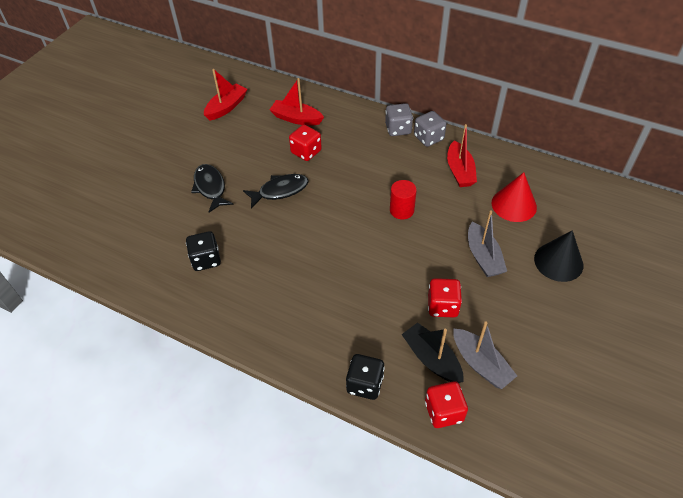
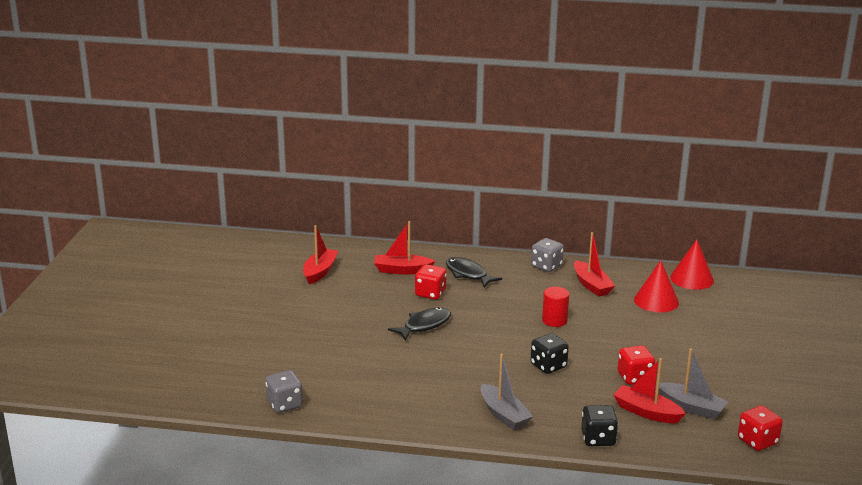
camera: 20 degrees left, 25 degrees down
(206, 260) = (385, 385): black dice -> black dice (548, 366)
(210, 188) = (349, 334): black fish -> black fish (468, 274)
(398, 129) = (512, 264): grey dice -> grey dice (285, 404)
(431, 359) = (646, 412): black boat -> red boat
(444, 411) = (678, 442): red dice -> red dice (757, 441)
(483, 257) = (650, 340): grey boat -> grey boat (504, 415)
(558, 262) = (718, 332): black cone -> none
(564, 182) = (692, 279): none -> red cone

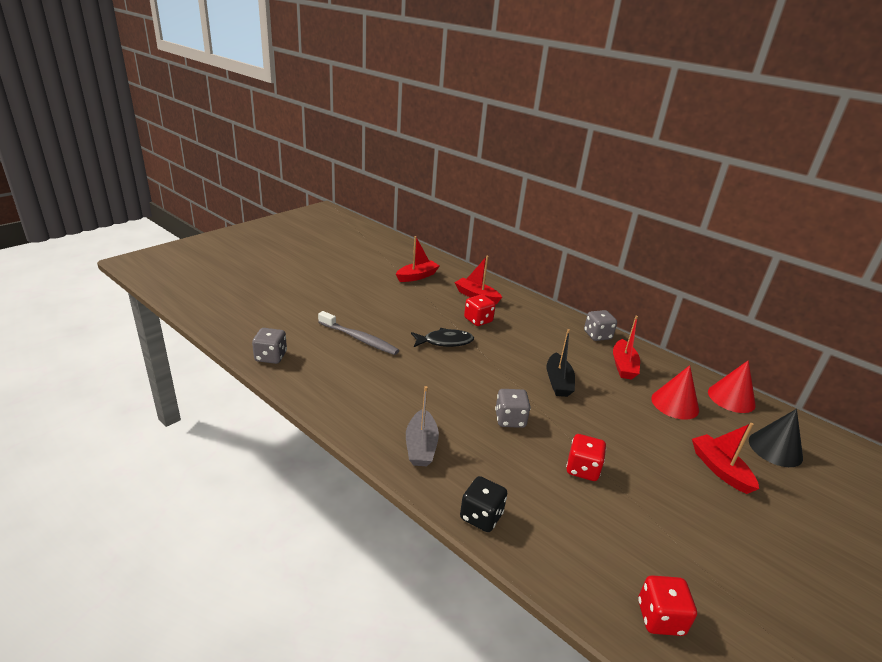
camera: 30 degrees right, 5 degrees up
(344, 355) = (359, 338): none -> grey toothbrush
(468, 274) = (524, 317): black fish -> none
(548, 366) = (510, 419): black dice -> grey dice
(554, 320) = (558, 382): red cylinder -> black boat
(646, 412) = (560, 512): red boat -> red boat (720, 469)
(691, 407) = (614, 532): grey boat -> none
(748, 305) = (775, 448): none -> black cone

